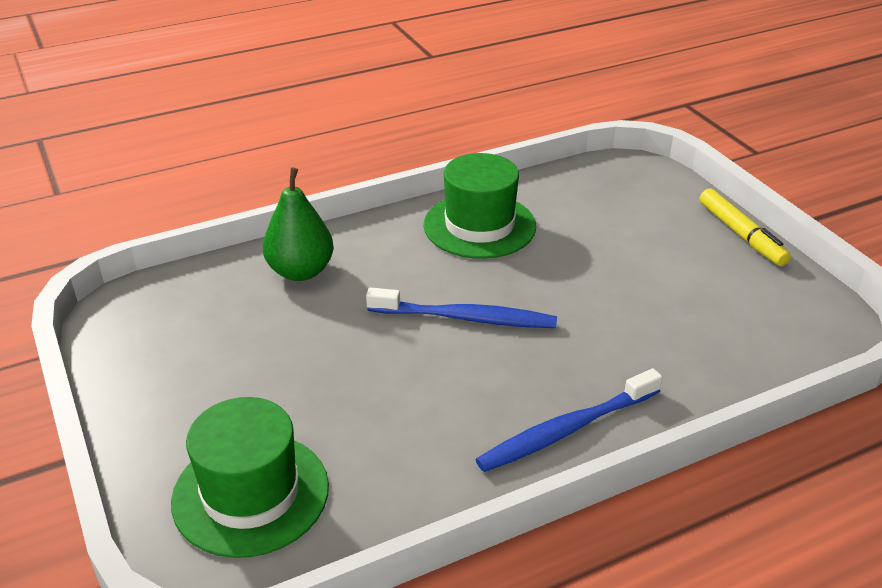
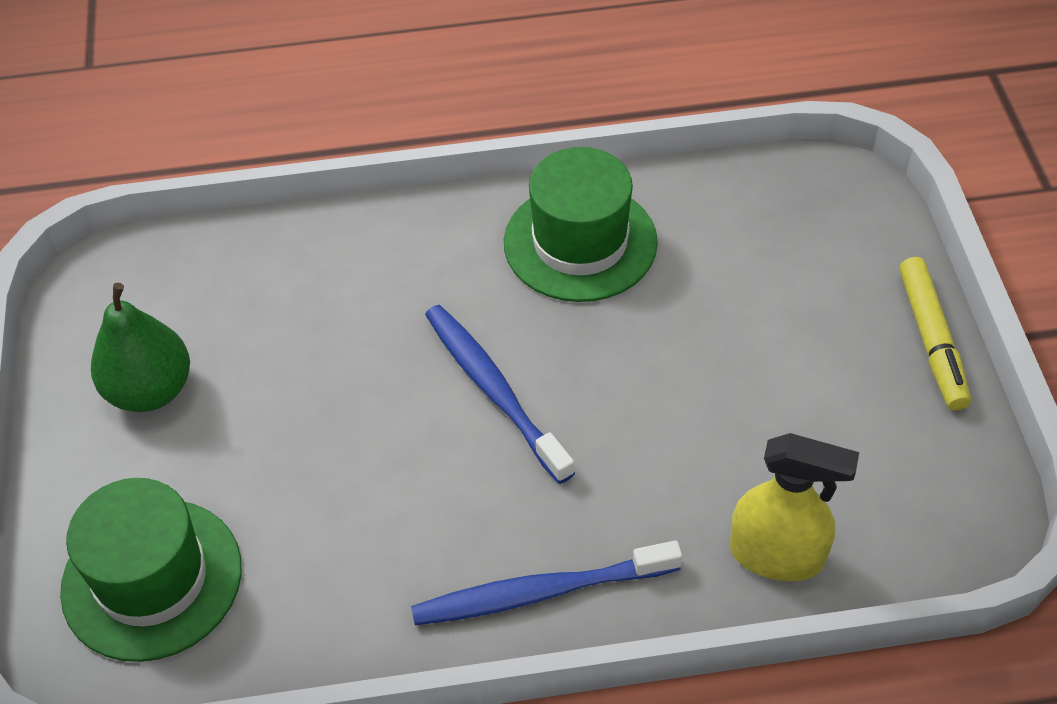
camera: 20 degrees right, 15 degrees up
(301, 271) = (326, 267): green pear -> green pear (150, 390)
(465, 318) = (494, 391): blue toothbrush -> blue toothbrush turned 150 degrees counterclockwise
(719, 369) = (777, 555): none -> yellow spray bottle

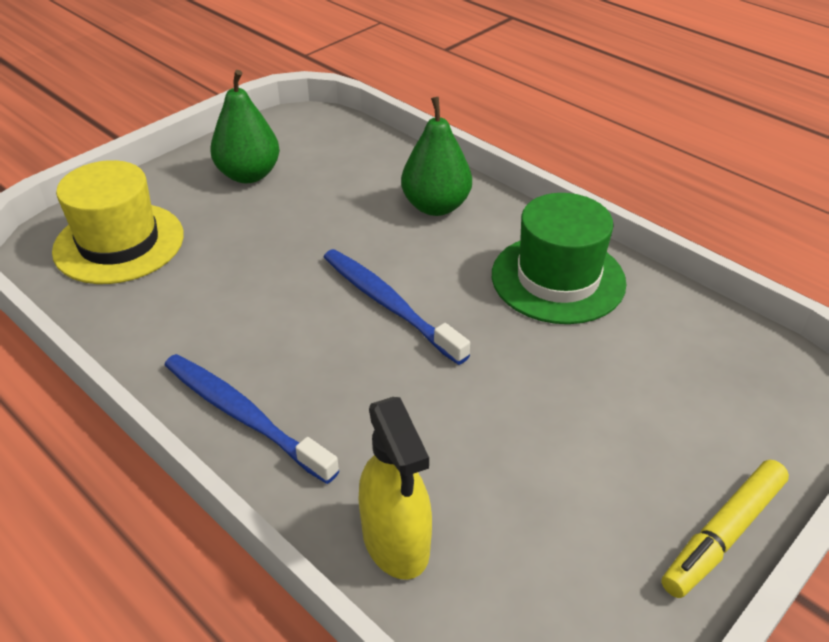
camera: 50 degrees right, 10 degrees down
(152, 579) = (119, 243): green hat -> yellow hat
(383, 262) = (436, 206): none -> green pear
(494, 391) = (389, 305): blue toothbrush -> blue toothbrush turned 60 degrees counterclockwise

